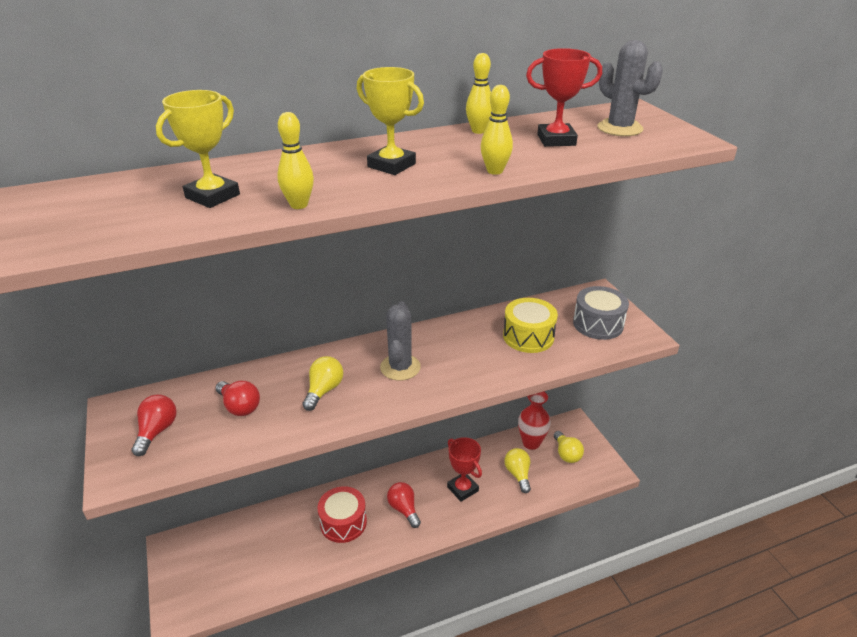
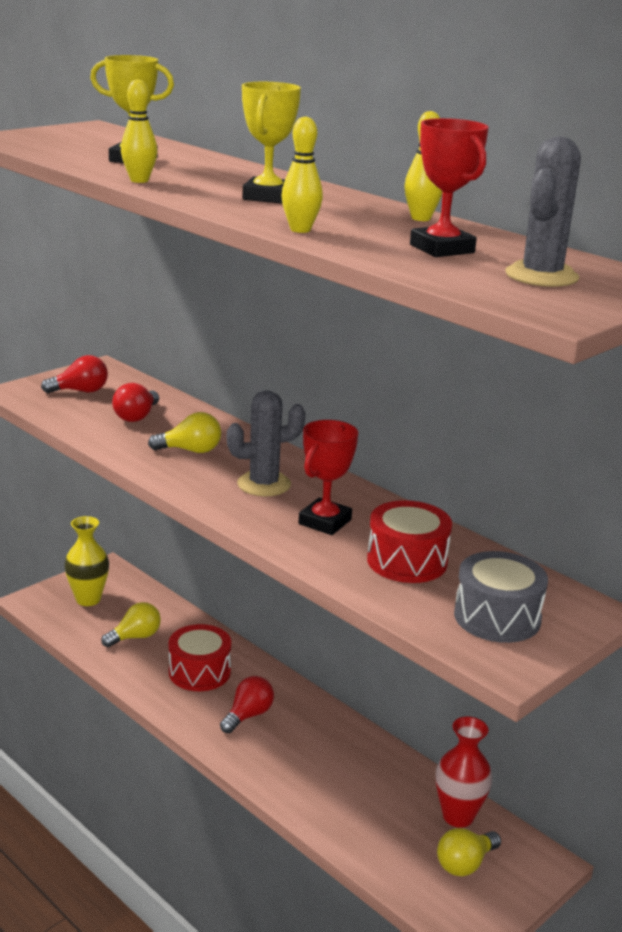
camera: 65 degrees right, 10 degrees down
(204, 571) = (88, 599): none -> yellow vase
(462, 489) = (315, 761): red trophy -> red trophy (325, 522)
(518, 474) = (381, 813): yellow light bulb -> yellow light bulb (135, 637)
(528, 336) = (407, 561): yellow drum -> red drum

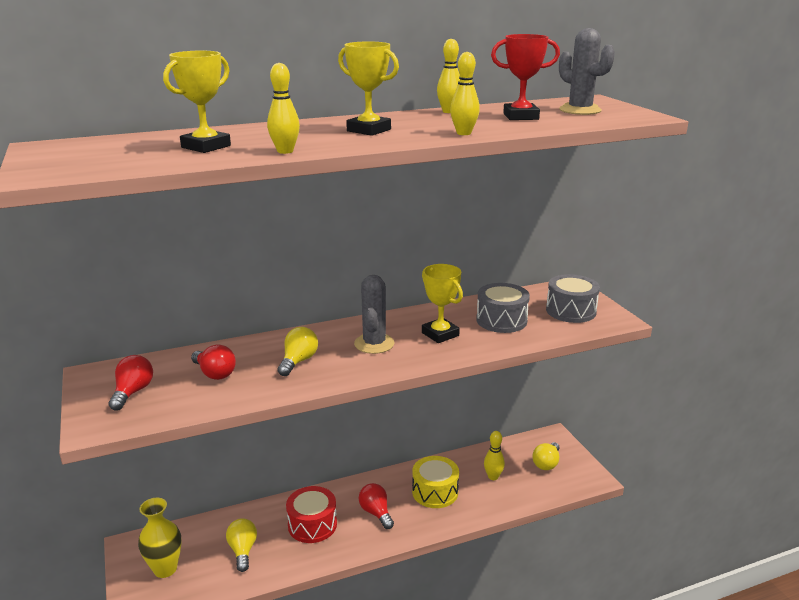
camera: 65 degrees left, 0 degrees up
(319, 757) = (435, 492): none -> yellow drum
(325, 522) = (440, 334): red trophy -> yellow trophy
(390, 808) = (493, 477): none -> yellow bowling pin
(407, 561) = (501, 320): red drum -> grey drum
(458, 816) = (509, 453): red vase -> none
(465, 864) = (546, 463): yellow light bulb -> yellow light bulb turned 45 degrees clockwise

